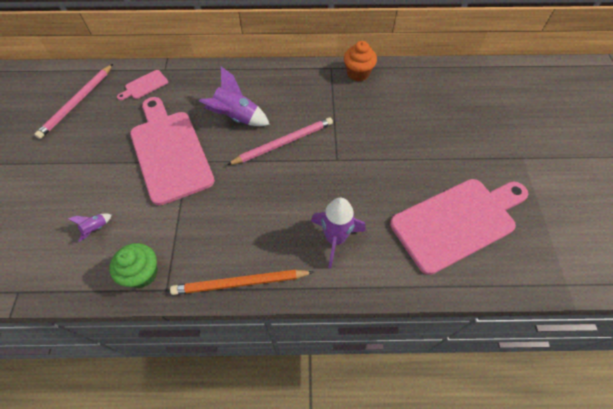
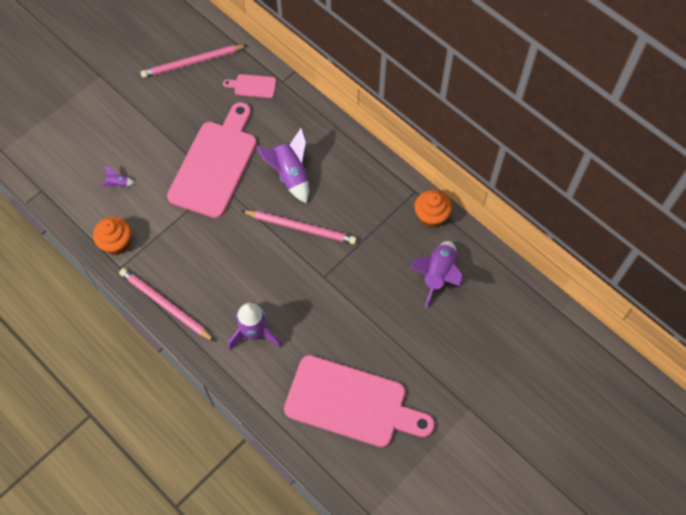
camera: 45 degrees right, 5 degrees up
(142, 273) = (117, 243): green cupcake -> orange cupcake
(240, 283) = (165, 305): orange pencil -> pink pencil
(404, 100) = (438, 275): none -> purple rocket

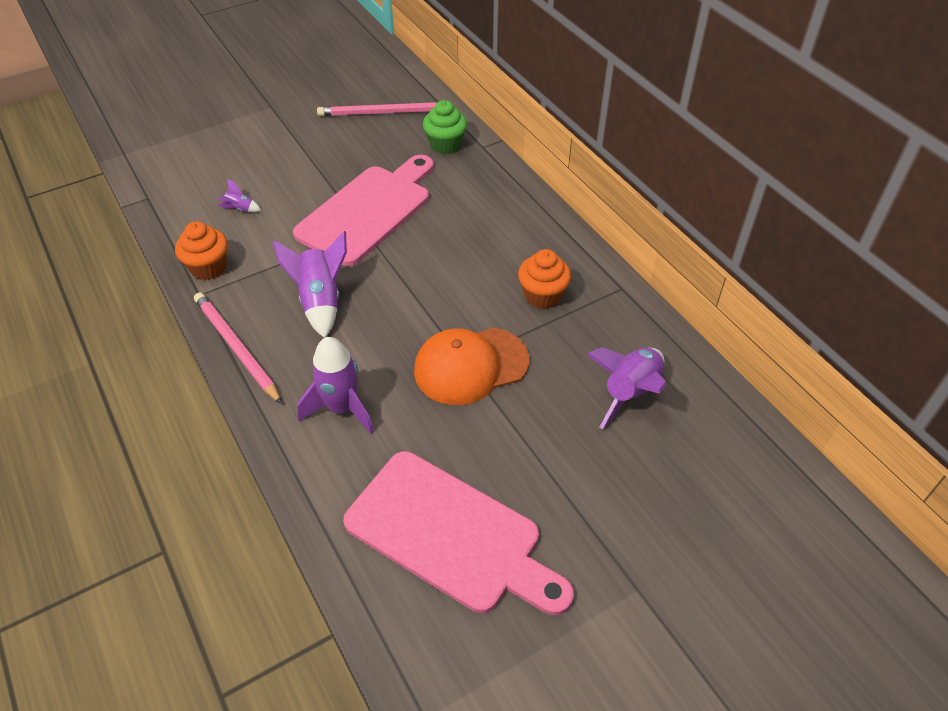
camera: 15 degrees right, 15 degrees down
(253, 86) = (445, 145): pink cutting board -> green cupcake
(290, 175) = (459, 239): purple rocket -> purple rocket (320, 301)
(301, 228) = (452, 298): pink pencil -> none
(329, 280) = (470, 366): none -> orange cap
(431, 216) = (637, 320): orange cupcake -> orange cupcake (542, 296)

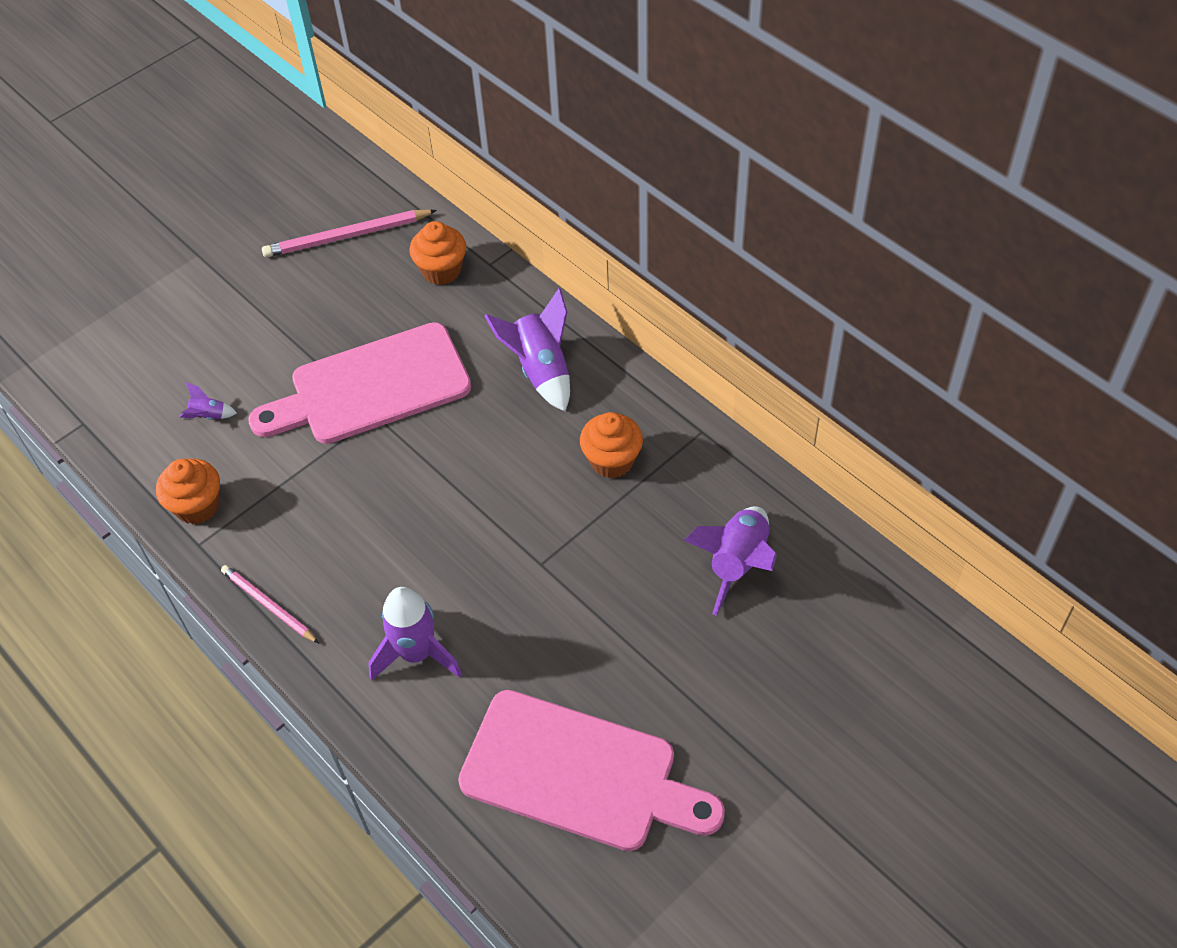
camera: 10 degrees left, 5 degrees up
(236, 348) = (268, 605): pink pencil -> pink pencil, size x0.65
(320, 301) = (350, 523): purple rocket -> purple rocket (540, 370)
(368, 211) = (371, 387): pink cutting board -> pink cutting board turned 135 degrees counterclockwise
(445, 145) = (441, 270): green cupcake -> orange cupcake
(470, 366) = (550, 569): orange cap -> none

